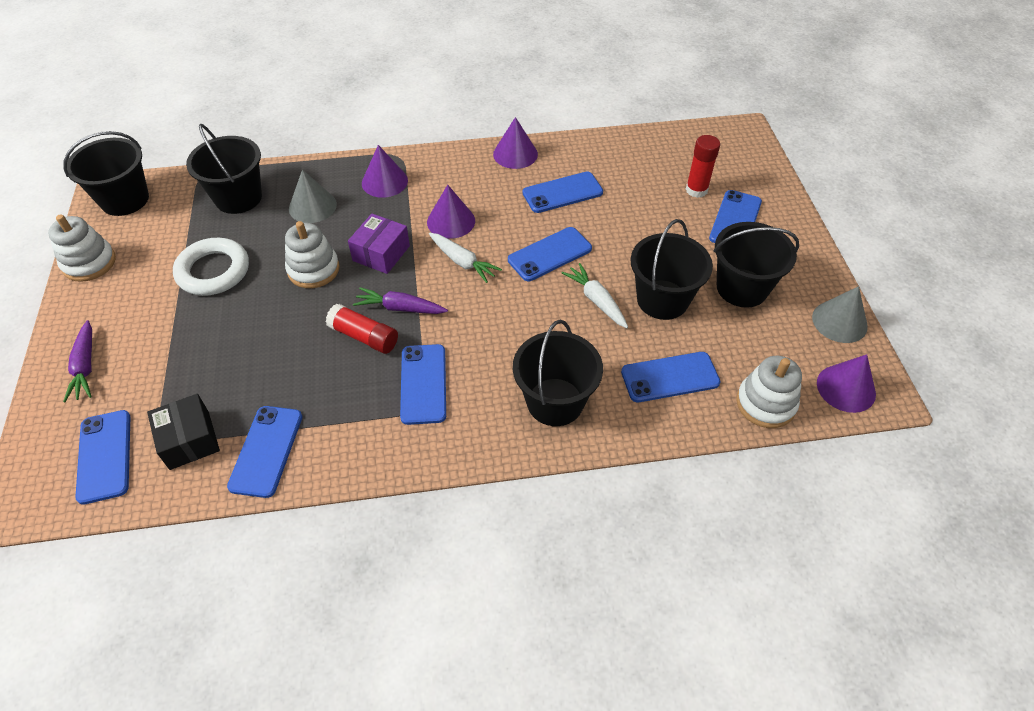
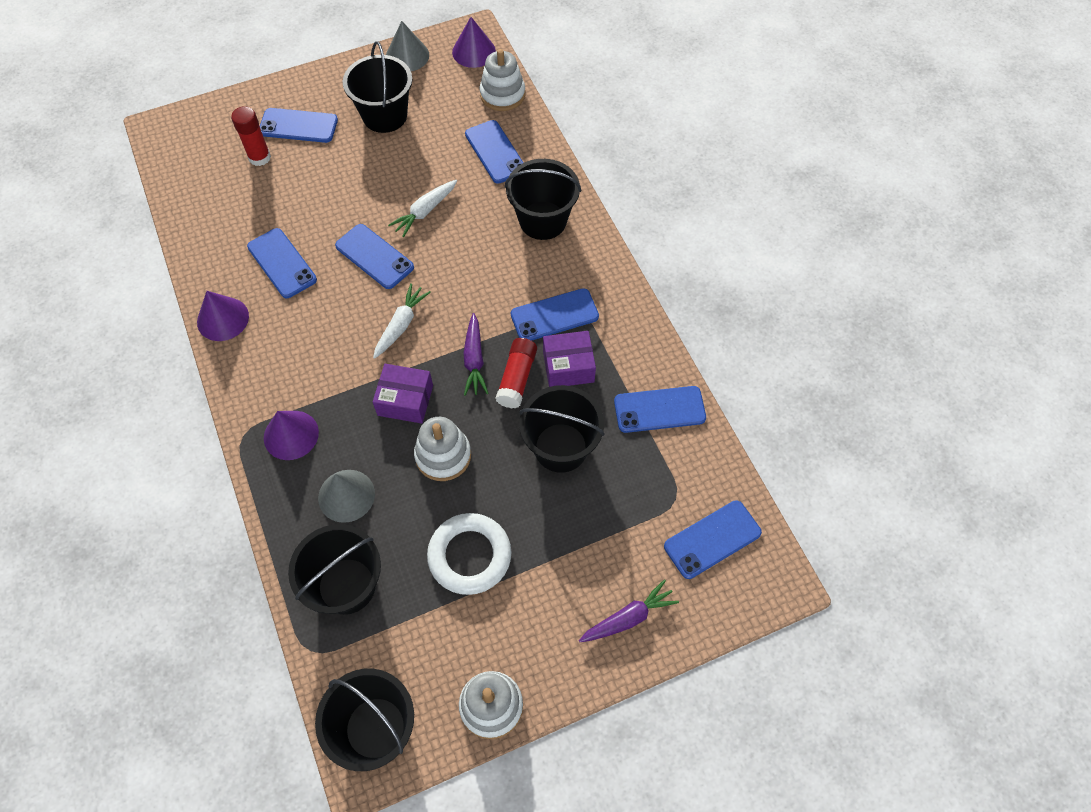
camera: 105 degrees left, 10 degrees up
(189, 440) = (671, 476): black box -> none
(357, 382) = (568, 366): none -> purple box
(451, 221) = (344, 351): purple cone -> none
(662, 300) = (412, 166): black bucket -> black bucket (560, 447)

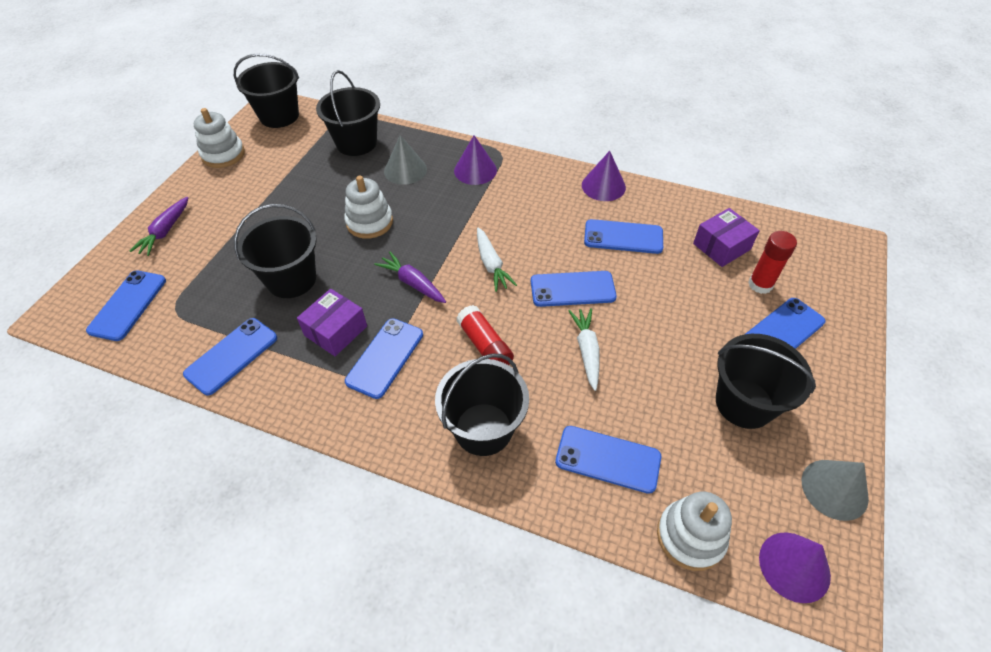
camera: 135 degrees right, 10 degrees down
(405, 400) = (430, 230): purple box -> purple box (721, 246)
(469, 556) = (298, 194): white ring -> none
(517, 378) = (368, 295): red glue stick -> red glue stick (484, 345)

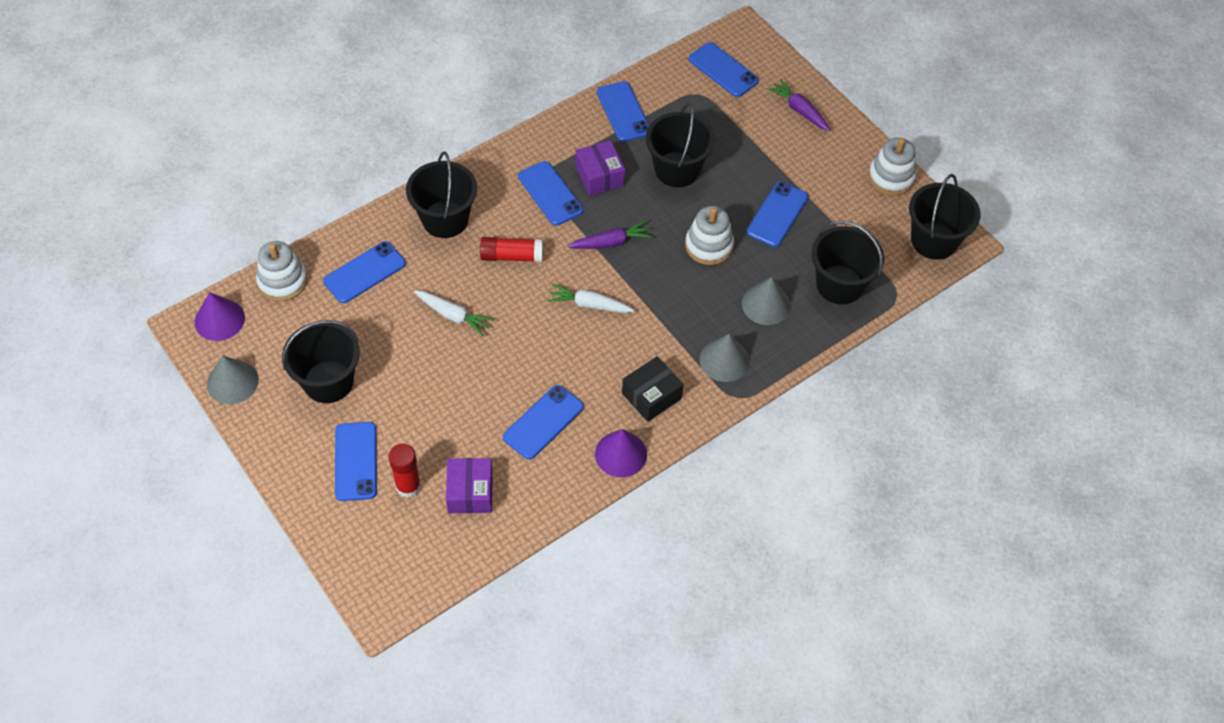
camera: 120 degrees right, 5 degrees up
(475, 170) = (724, 360): purple cone -> grey cone
(541, 192) = (651, 396): none -> black box
(572, 289) = (517, 345): blue phone -> blue phone (777, 214)

